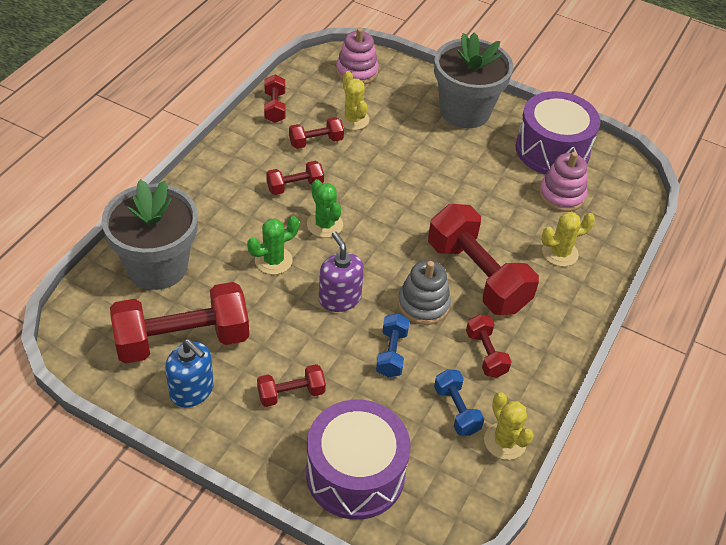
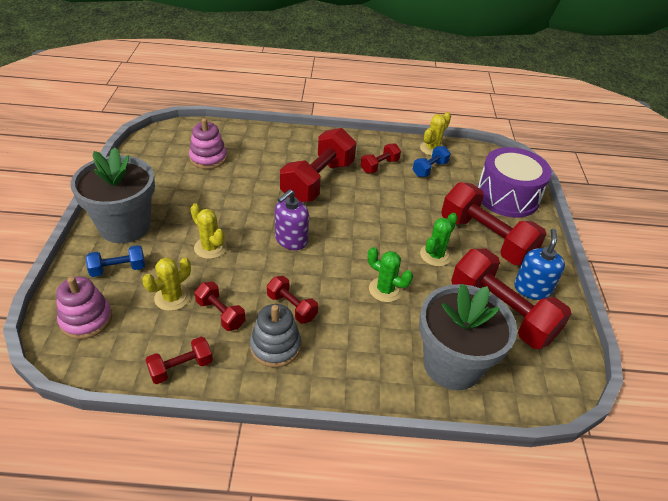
camera: 115 degrees left, 5 degrees down
(291, 394) = (486, 239): red dumbbell -> red dumbbell, size x2.06
(324, 224) = (324, 272): green cactus -> green cactus (435, 255)
(339, 298) = (391, 240): purple soap dispenser -> purple soap dispenser (291, 240)
(391, 353) = (414, 204): blue dumbbell -> blue dumbbell (118, 269)
(423, 304) = (362, 199): grey stacking toy -> grey stacking toy (275, 346)
(552, 150) = (156, 170): purple drum -> none
(560, 253) = (269, 151): yellow cactus -> yellow cactus (210, 247)

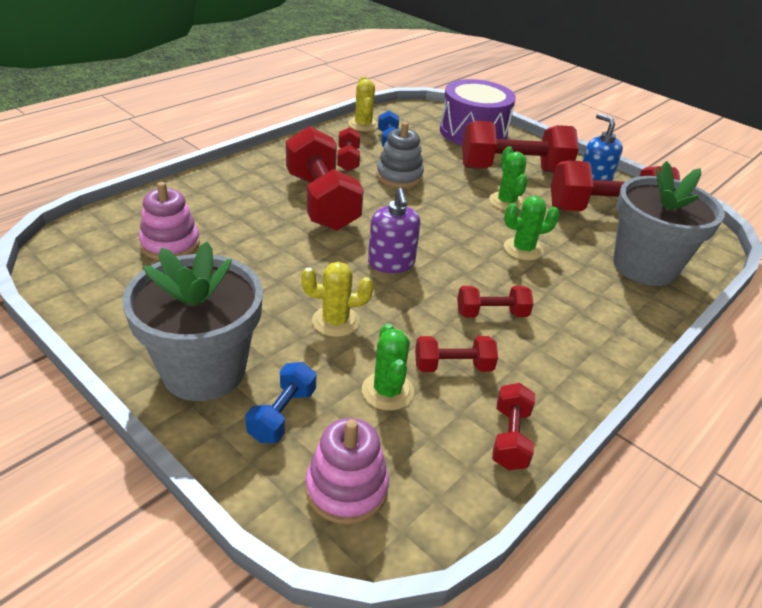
camera: 50 degrees left, 5 degrees down
(172, 297) = (387, 391): yellow cactus -> green cactus
(275, 346) = (537, 352): grey stacking toy -> grey stacking toy (399, 176)

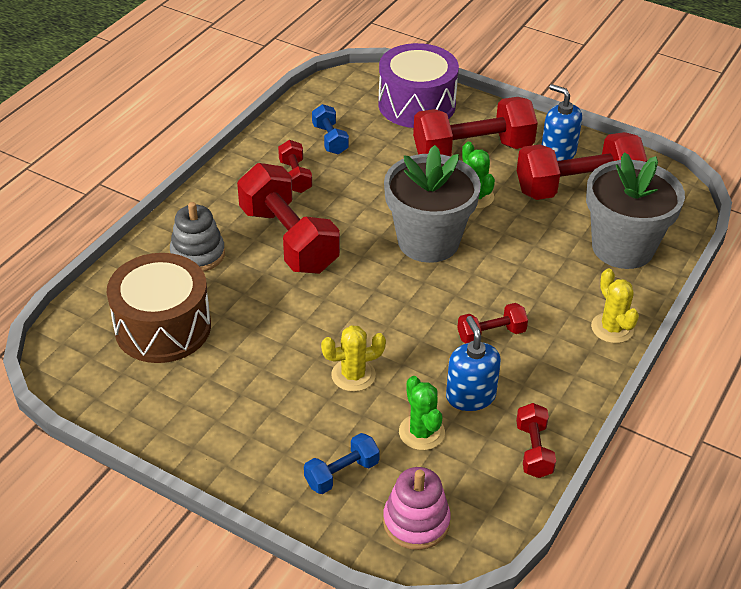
camera: 10 degrees left, 5 degrees up
(170, 244) = (163, 327): pink stacking toy -> brown drum
(204, 370) = (258, 450): grey flower pot -> grey flower pot (428, 241)
(282, 414) = (342, 473): blue dumbbell -> blue dumbbell turned 45 degrees clockwise
(363, 125) = (293, 121): yellow cactus -> yellow cactus (612, 328)
(391, 263) = (383, 299): purple soap dispenser -> none
(399, 176) = (356, 187): grey stacking toy -> grey stacking toy (198, 254)
(453, 366) = (470, 396): red dumbbell -> blue soap dispenser
(523, 249) = (504, 254): green cactus -> none

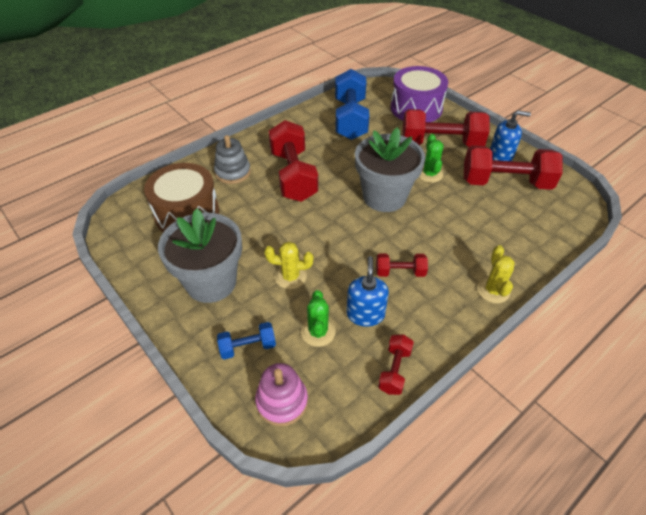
camera: 20 degrees right, 5 degrees up
(295, 176) = (317, 137): red dumbbell -> none
(330, 139) = (350, 119): blue dumbbell -> blue dumbbell, size x2.06
(558, 153) = (500, 157): blue soap dispenser -> blue soap dispenser turned 120 degrees clockwise
(622, 247) = (524, 232): grey flower pot -> grey flower pot (211, 282)

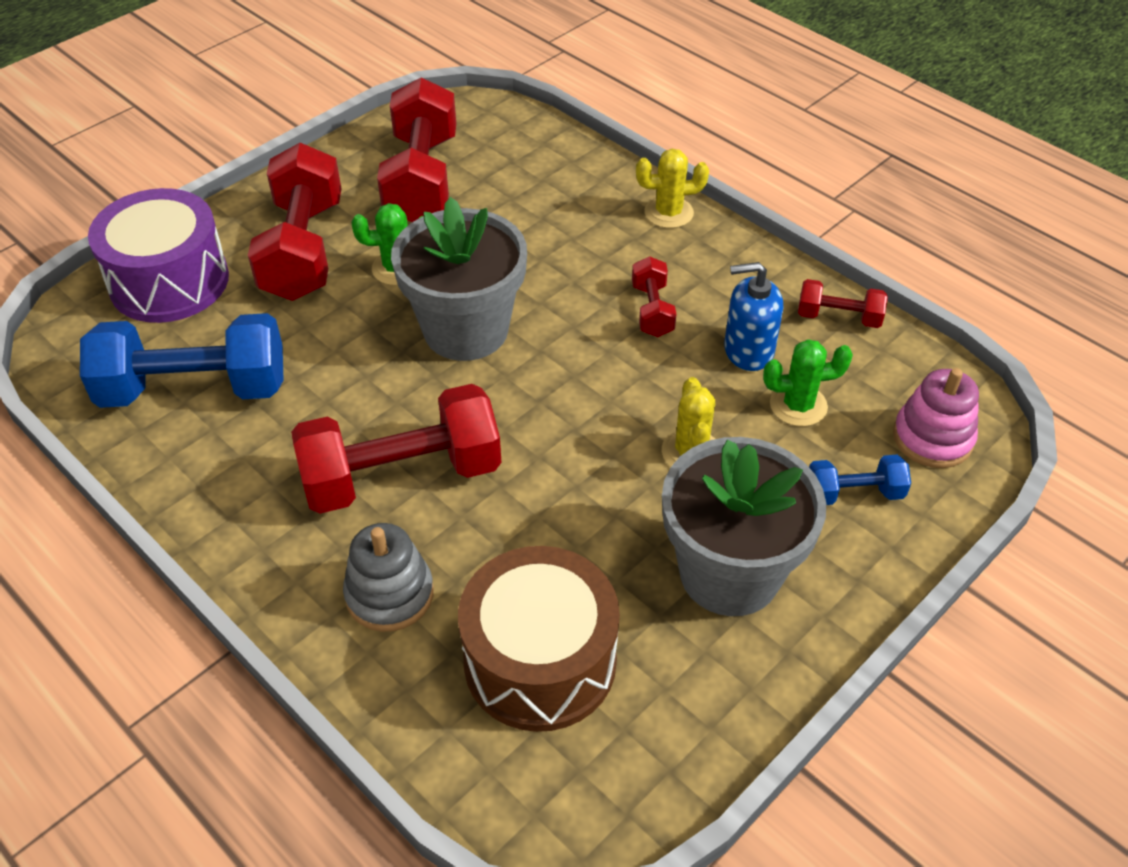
camera: 95 degrees left, 0 degrees up
(248, 347) = (854, 493): blue dumbbell -> blue dumbbell turned 75 degrees counterclockwise
(500, 157) = (349, 178): blue soap dispenser -> none

